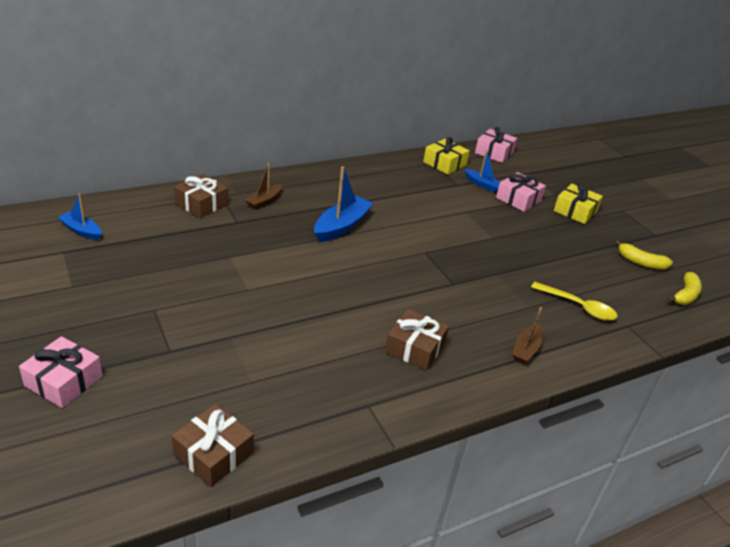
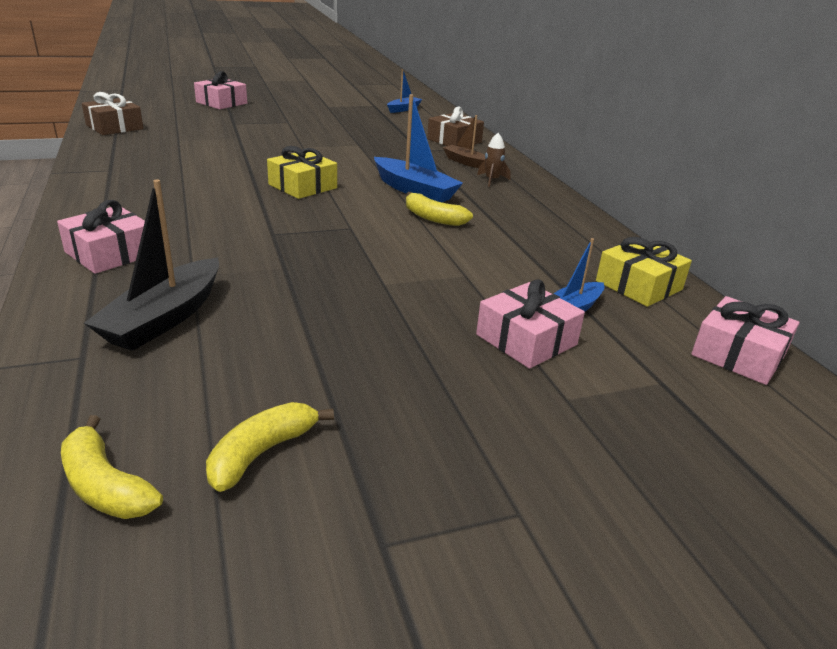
camera: 100 degrees right, 5 degrees down
(304, 192) = (492, 180): none -> brown rocket
(391, 219) = (433, 218): none -> yellow banana
(415, 348) = (168, 196): brown gift -> none
(526, 349) = (110, 253): brown boat -> pink gift
(575, 211) = (493, 410): yellow gift -> yellow gift (302, 186)
(578, 307) = (164, 318): yellow spoon -> black boat

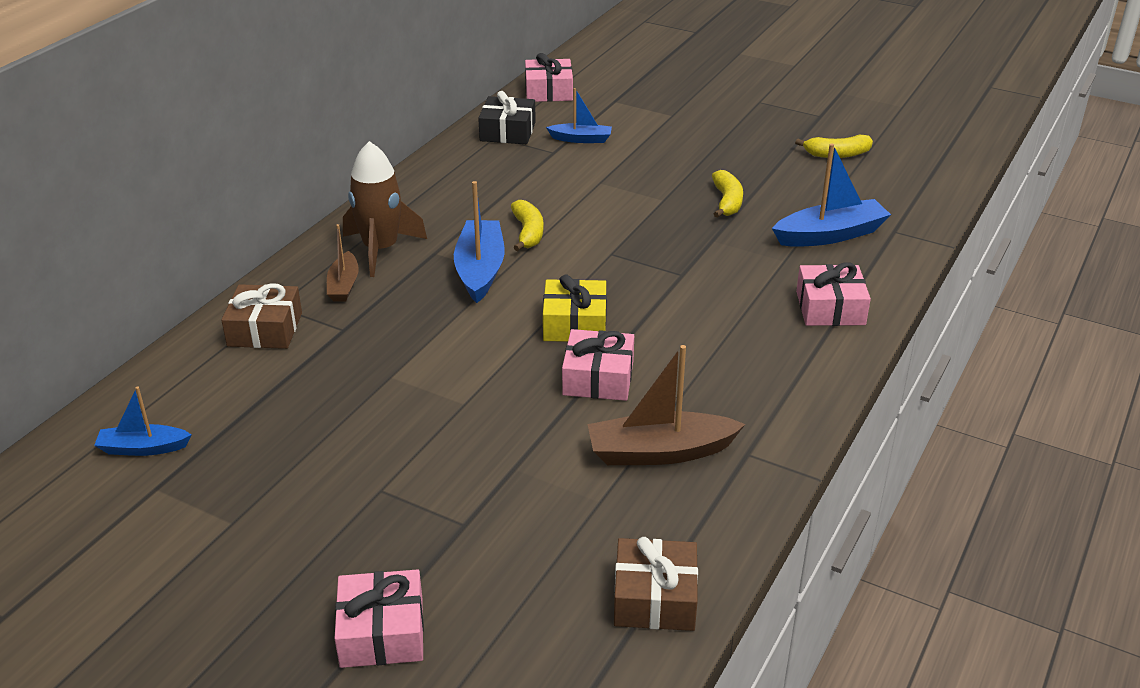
camera: 130 degrees left, 5 degrees up
(105, 486) = (911, 170): yellow banana -> yellow banana (727, 202)
(164, 318) = (830, 235): black boat -> blue boat
(166, 158) = (660, 452): none -> brown boat
(492, 180) = (381, 250): brown rocket -> brown rocket, size x2.05
(526, 339) = (640, 139): pink gift -> pink gift (598, 378)
(638, 285) = (507, 131): yellow gift -> black gift

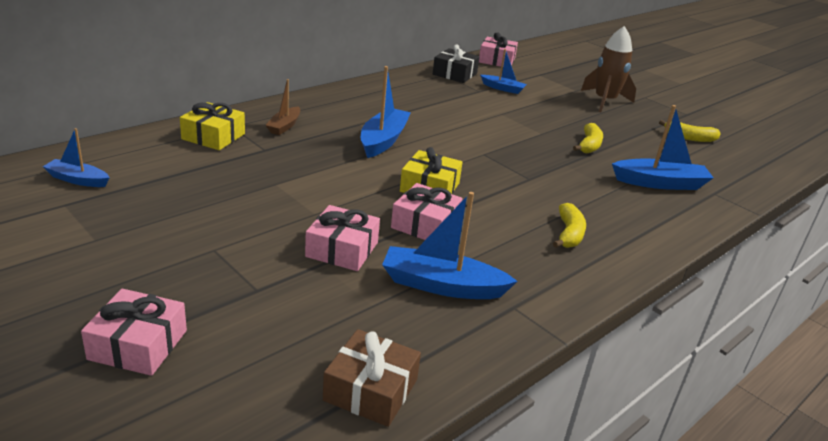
camera: 15 degrees right, 5 degrees down
(265, 329) = (213, 136): brown gift -> yellow gift
(381, 250) = (324, 114): brown rocket -> brown rocket (604, 101)
(528, 233) = (431, 128): yellow banana -> yellow banana (569, 234)
(660, 452) = (442, 285): brown boat -> blue boat
(830, 308) = (636, 228): pink gift -> pink gift (342, 249)

